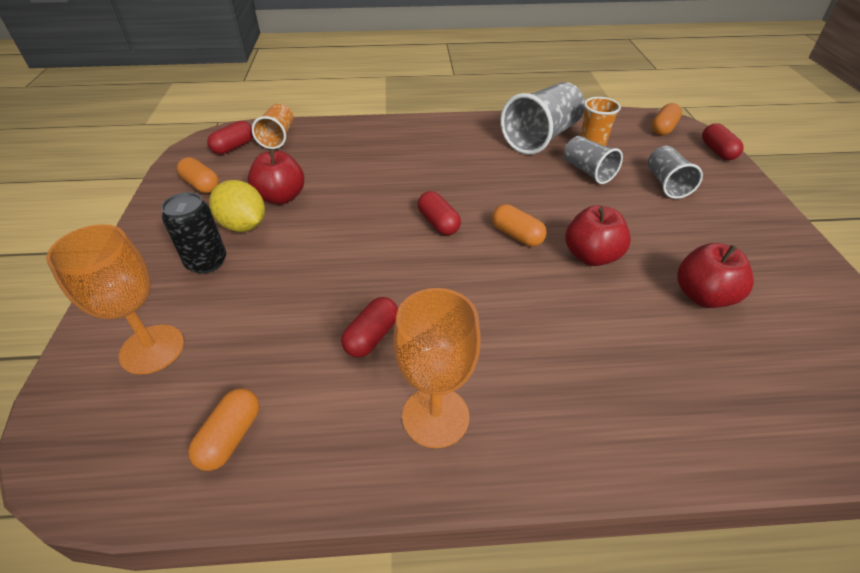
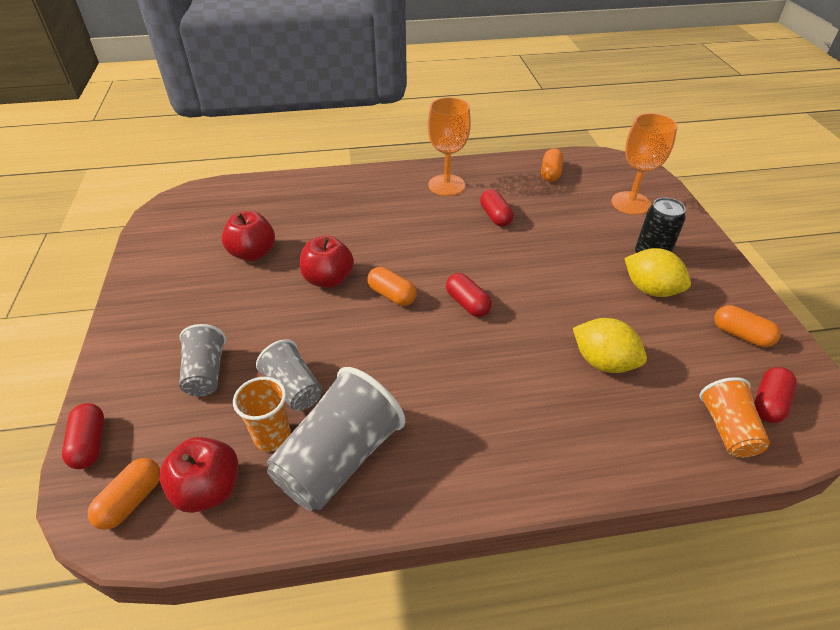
camera: 175 degrees right, 0 degrees up
(281, 197) = (641, 324): red apple -> red apple (208, 489)
(335, 174) = (603, 362): none -> yellow lemon
(372, 336) = (495, 216): red capsule -> red capsule turned 45 degrees counterclockwise

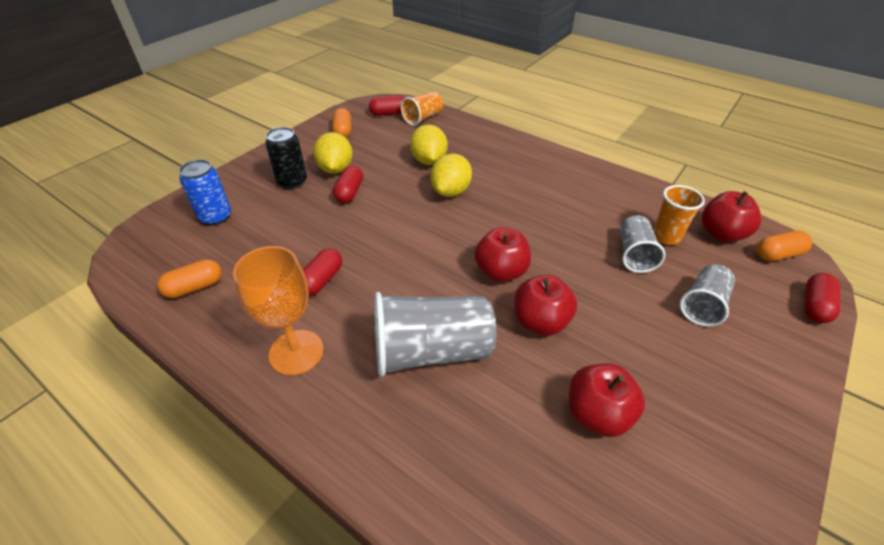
camera: 135 degrees left, 0 degrees up
(339, 459) = (629, 205): grey cup -> grey cup (431, 351)
(392, 295) = (501, 272): orange capsule -> red apple
(467, 303) = (454, 231): red capsule -> red capsule (349, 193)
(526, 340) = (451, 191): none -> yellow lemon
(630, 203) = (215, 217): orange goblet -> blue can

